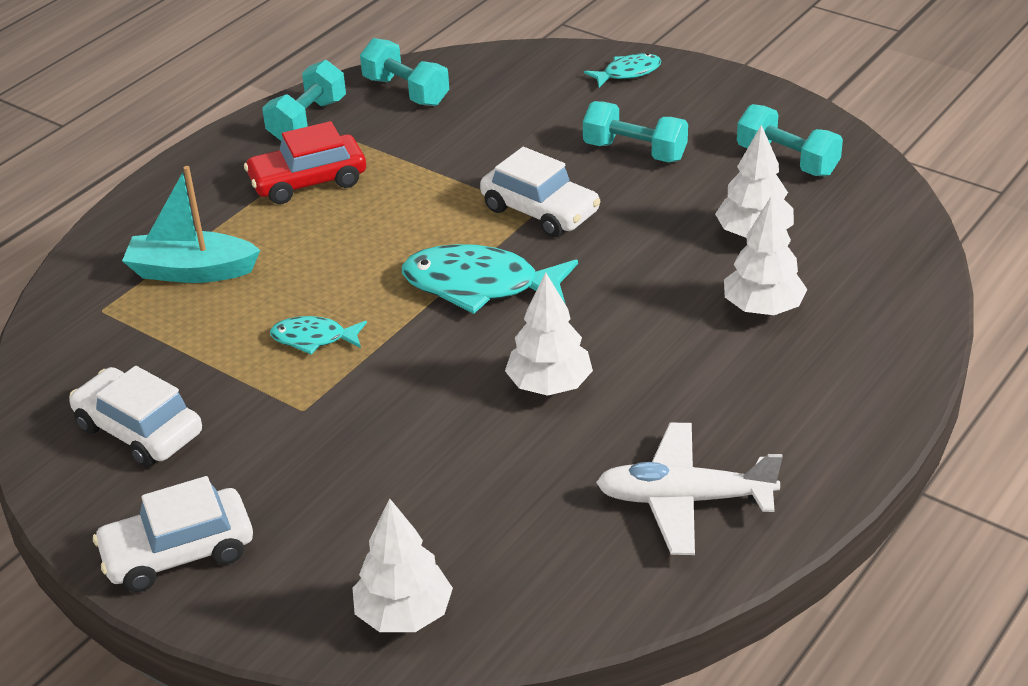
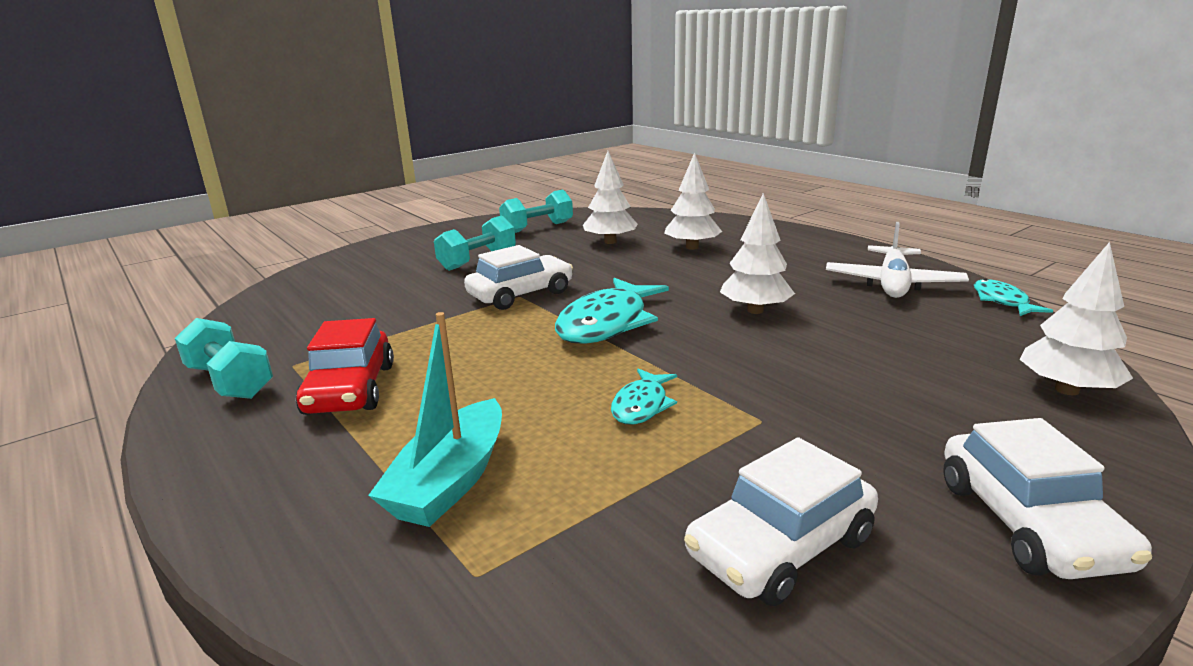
camera: 75 degrees left, 15 degrees down
(406, 91) = (262, 329): turquoise dumbbell -> none
(628, 73) = (372, 253): turquoise fish -> turquoise fish (1002, 301)

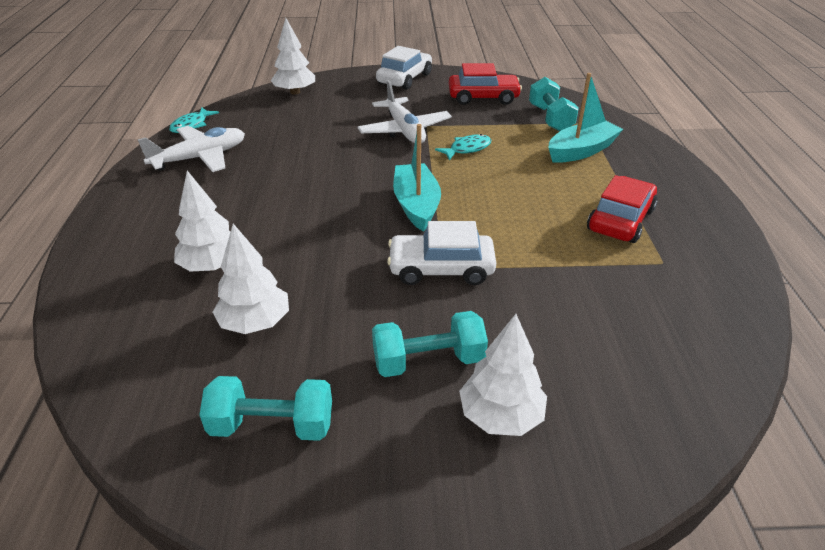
camera: 145 degrees left, 15 degrees up
(230, 381) = (710, 263): turquoise dumbbell -> turquoise dumbbell (550, 118)
(607, 323) = (416, 205): turquoise fish -> turquoise boat
(755, 310) = (316, 175): white tree -> white tree (500, 416)
(775, 397) = (404, 130): none -> white plane
(780, 546) = (483, 97): white car -> red car

